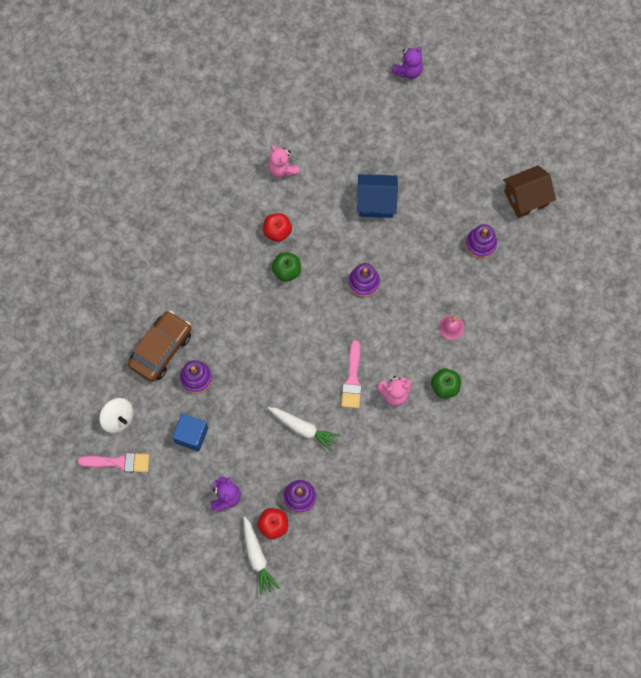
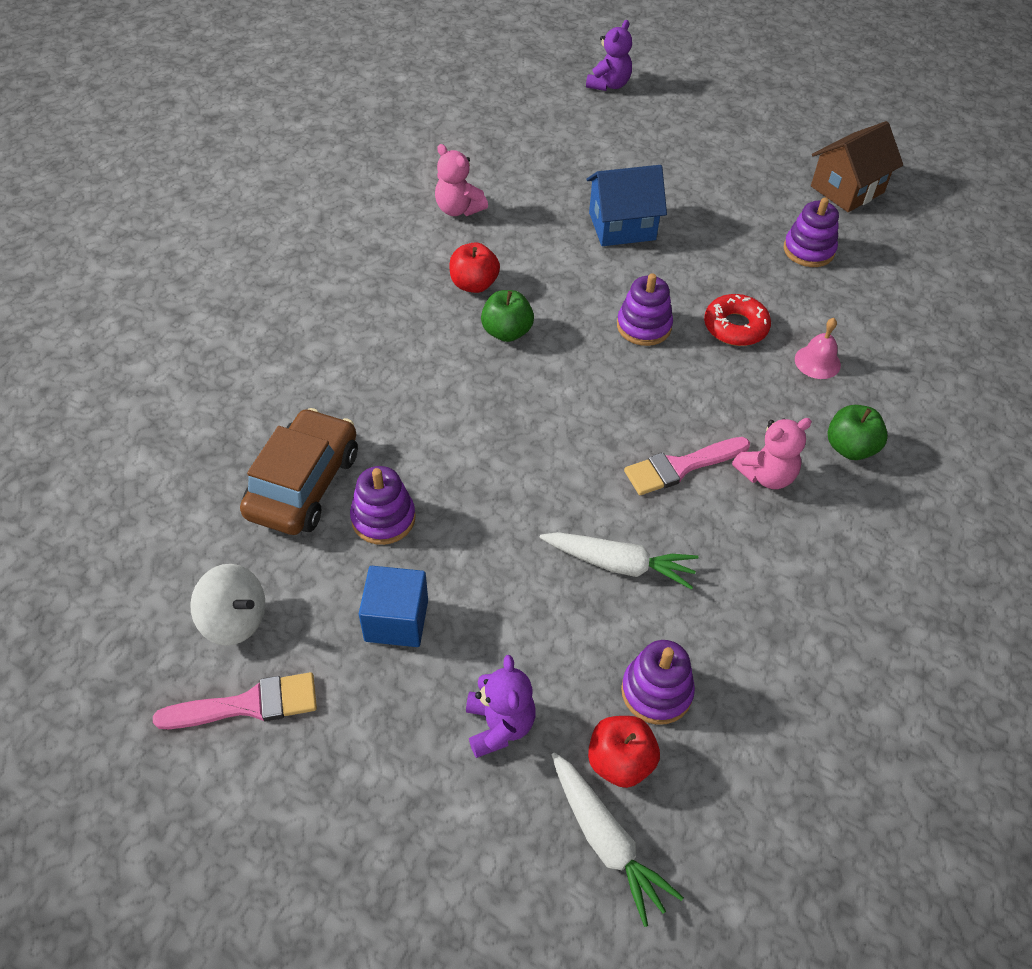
camera: 15 degrees left, 20 degrees down
(352, 379) = (681, 467): pink brush -> pink brush turned 75 degrees clockwise
(415, 293) = (735, 327): none -> red donut

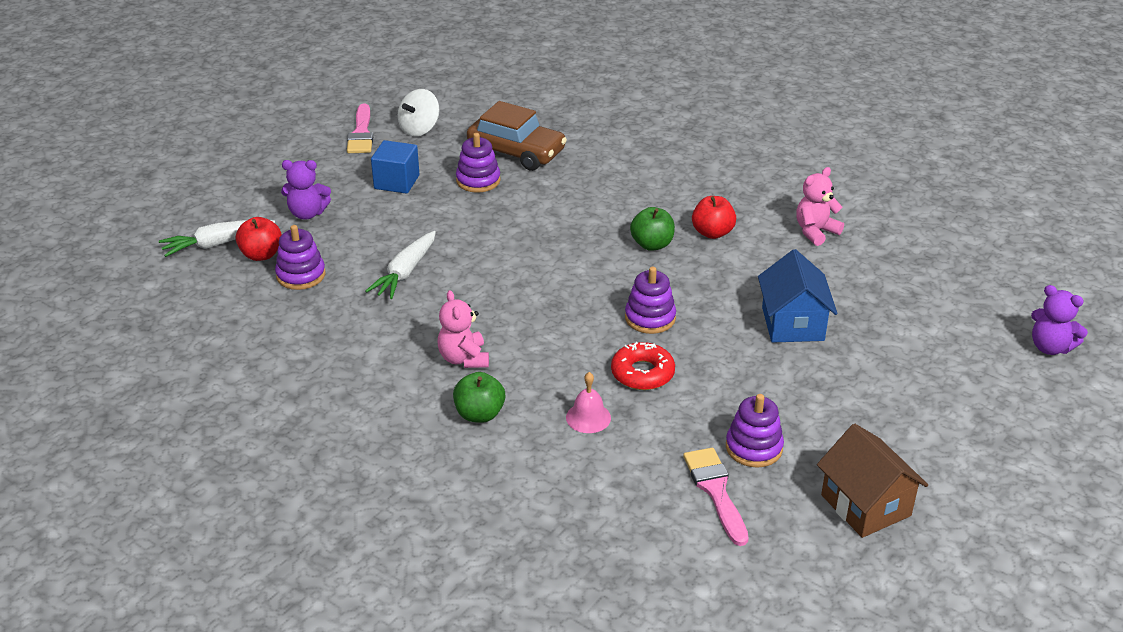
camera: 100 degrees right, 15 degrees down
(681, 467) = (485, 315): pink brush -> pink brush (715, 491)

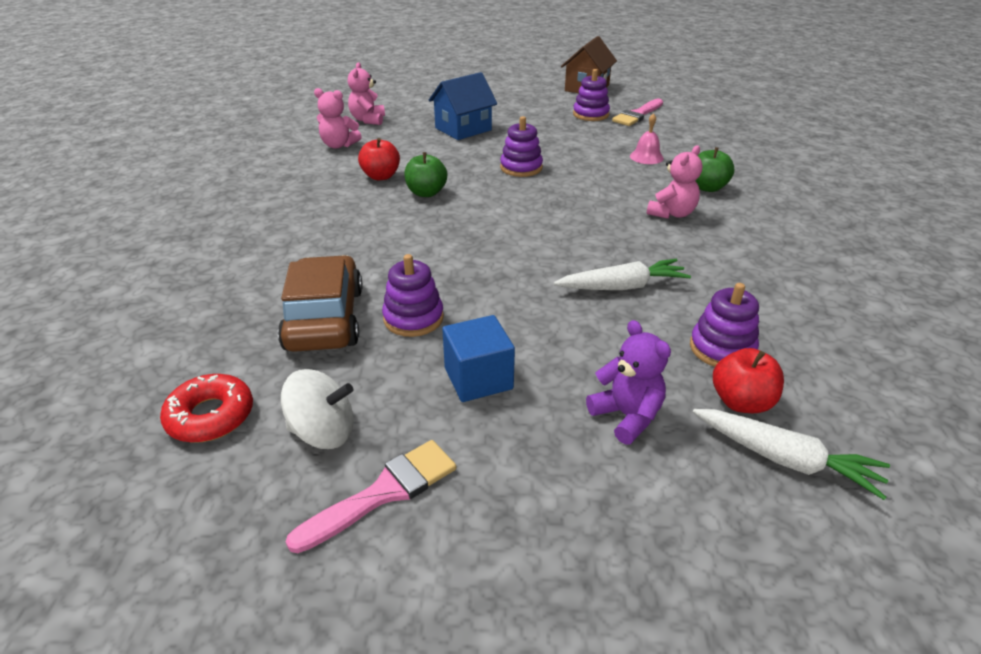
camera: 125 degrees left, 0 degrees up
(642, 373) = (580, 154): red donut -> red donut (210, 416)
(879, 270) = (368, 120): none -> pink teddy bear
(1050, 347) = (399, 76): purple teddy bear -> none

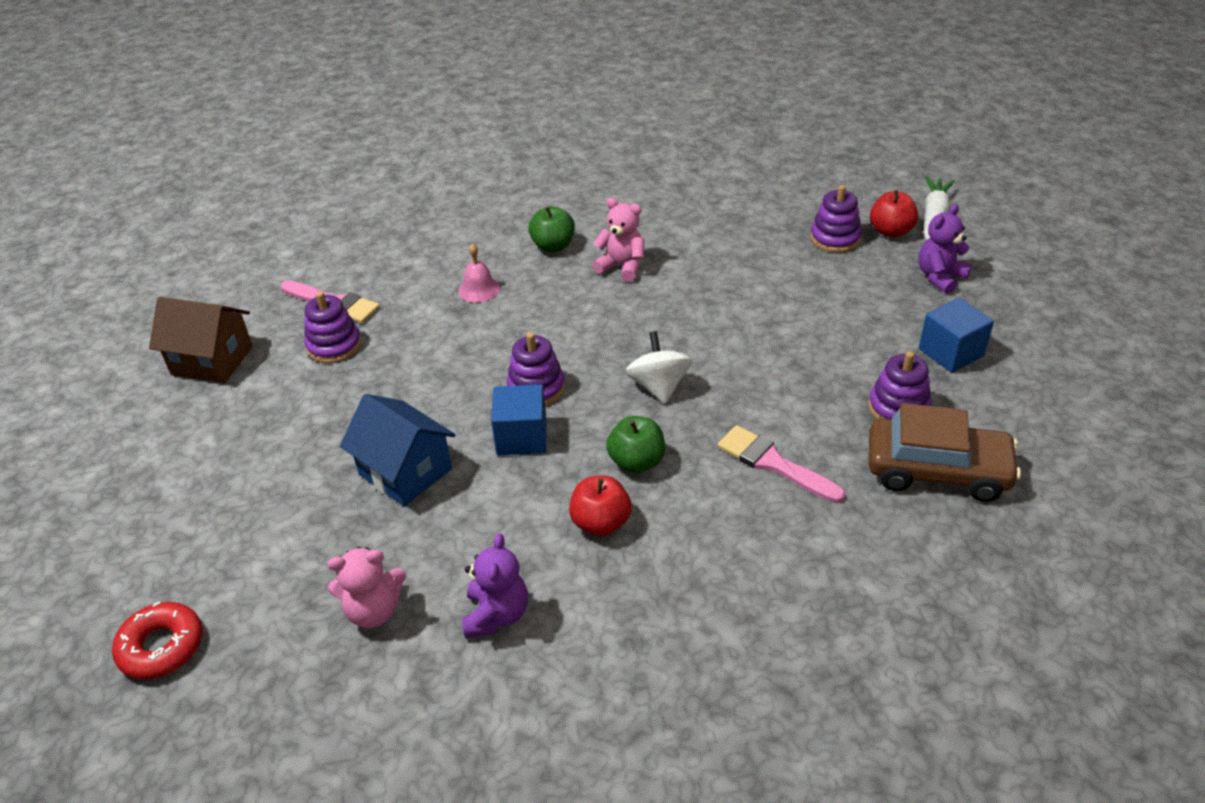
camera: 100 degrees left, 5 degrees up
(210, 416) = (1107, 499): red donut -> red donut (161, 647)
(323, 432) = (1068, 422): white spinning top -> white spinning top (659, 386)
(325, 319) = (937, 471): brown car -> brown car turned 150 degrees counterclockwise
(339, 145) = (496, 615): pink teddy bear -> purple teddy bear
(384, 492) = (1093, 375): pink brush -> pink brush (773, 463)
(473, 160) = (521, 437): none -> blue cube
(622, 286) = (775, 289): white carrot -> none

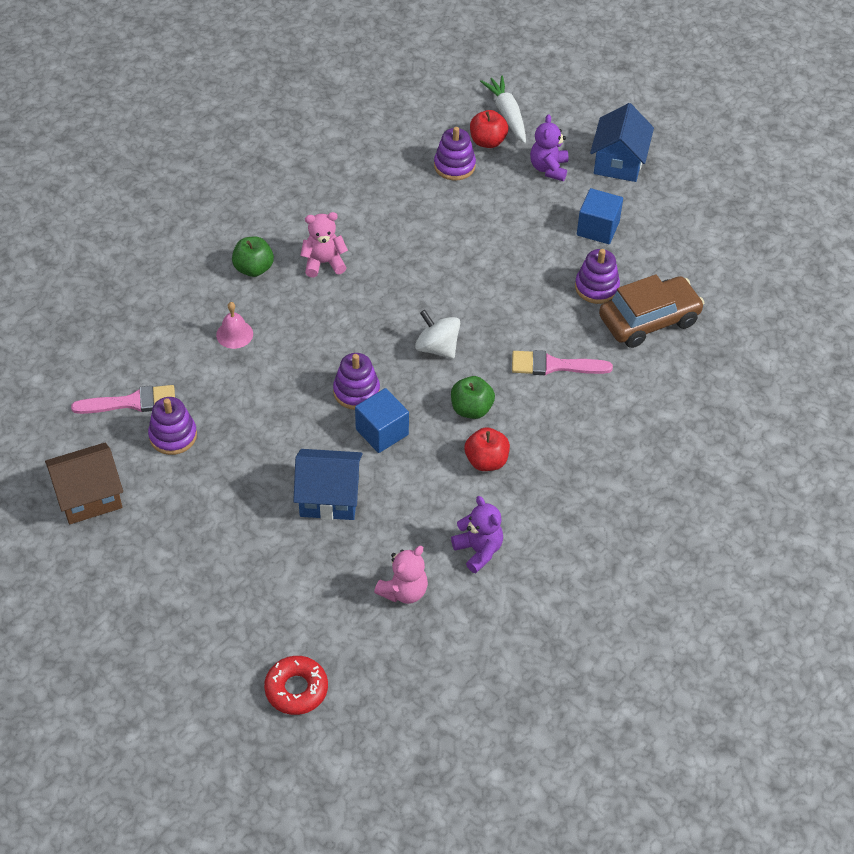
camera: 40 degrees left, 10 degrees up
(1031, 301) = (618, 162): none -> blue house

